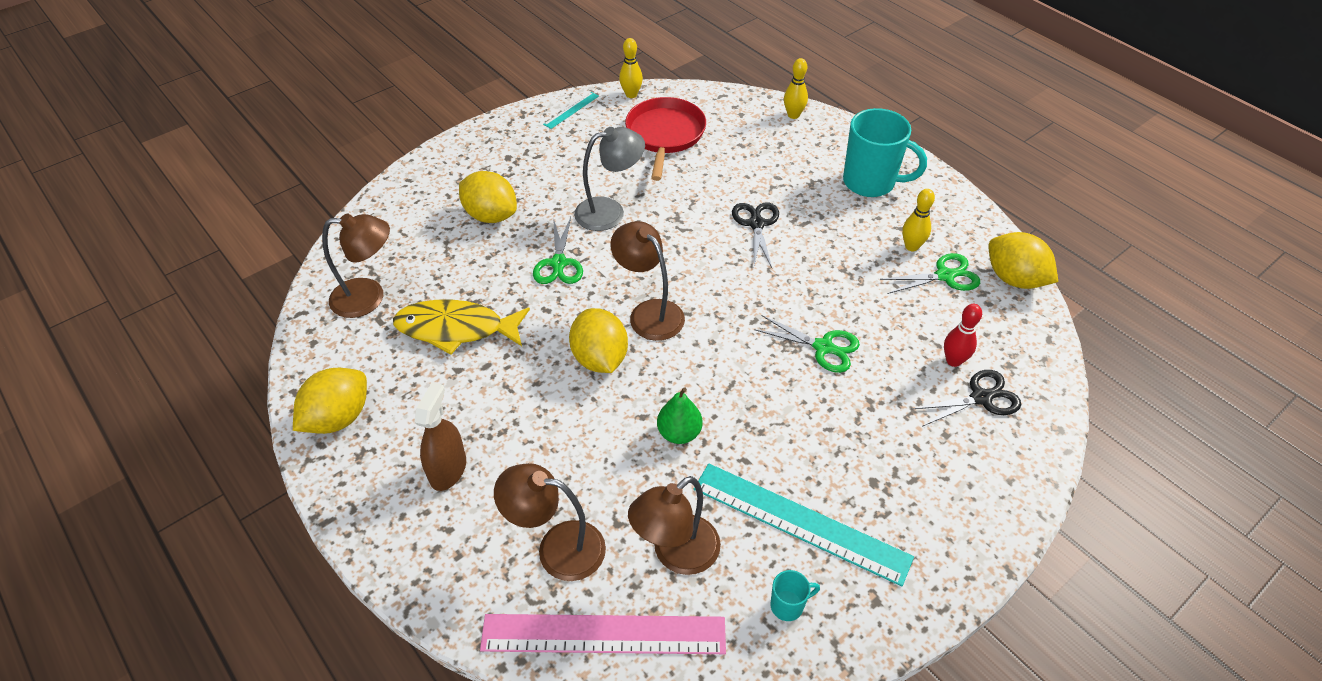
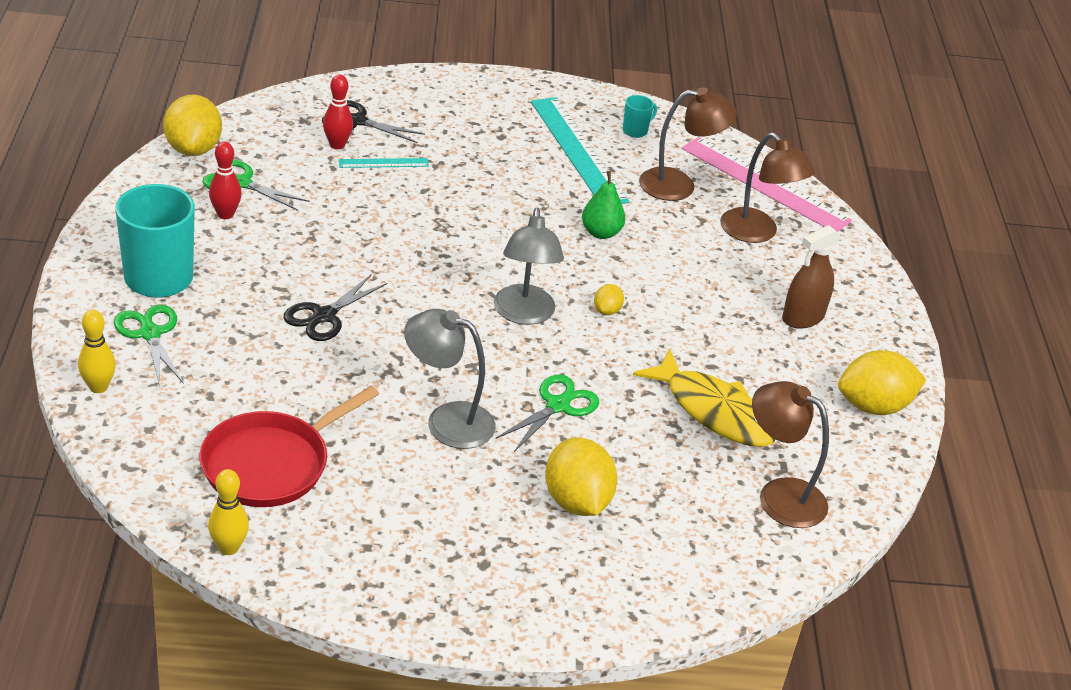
camera: 145 degrees left, 10 degrees down
(571, 110) = (331, 579): turquoise ruler -> turquoise ruler (383, 163)
(600, 358) = (607, 311): yellow lemon -> yellow lemon, size x0.48
(649, 312) = (524, 314): brown lamp -> grey lamp
(788, 605) = (635, 131): turquoise mug -> turquoise mug turned 120 degrees clockwise
(823, 347) = (417, 208): green scissors -> green scissors (150, 334)
(911, 246) = (225, 214): yellow bowling pin -> red bowling pin

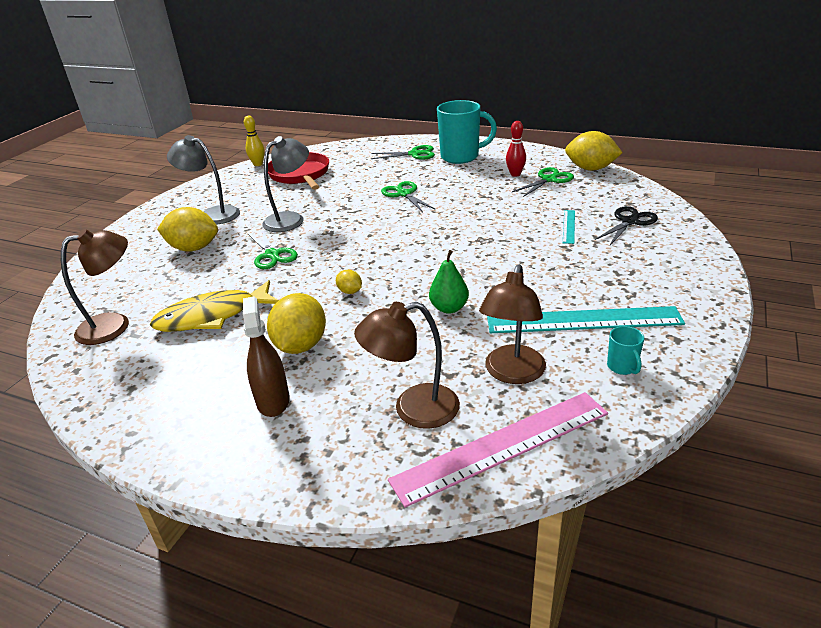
camera: 120 degrees right, 5 degrees down
(98, 387) = (382, 144): yellow bowling pin -> none
(324, 316) = (404, 194): black scissors -> green scissors
(337, 145) = (595, 212): red bowling pin -> none
(524, 314) = (367, 257): grey lamp -> grey lamp (212, 214)
(873, 406) = (137, 408): yellow lemon -> yellow lemon (301, 345)

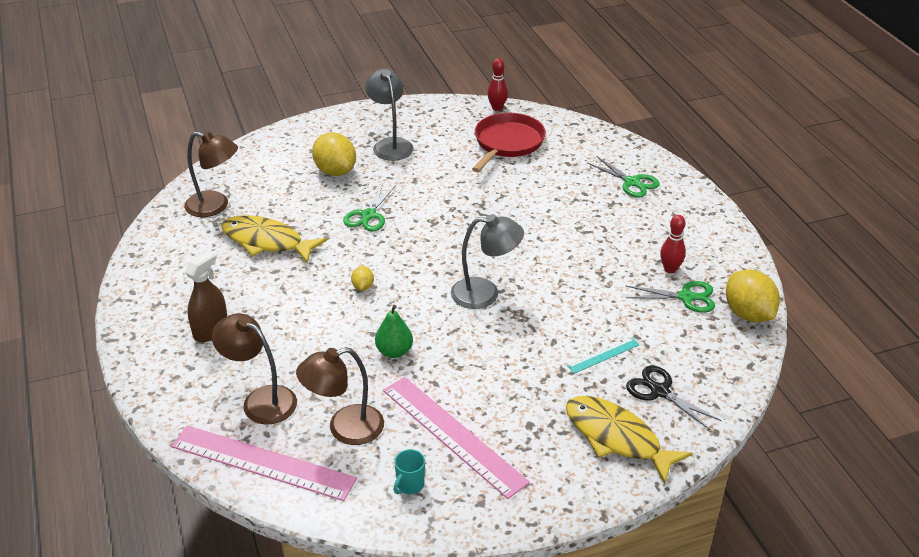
camera: 45 degrees right, 5 degrees up
(258, 164) = (497, 108): yellow bowling pin -> red bowling pin
(290, 219) = (429, 188): grey lamp -> grey lamp (485, 293)
(301, 345) = (276, 305): yellow lemon -> none
(404, 194) = (545, 223): green scissors -> none
(461, 157) = (664, 214): turquoise mug -> none
(583, 320) = (453, 435): turquoise ruler -> pink ruler
(629, 221) = (659, 391): black scissors -> black scissors turned 135 degrees counterclockwise
(660, 254) = (617, 438): none -> yellow fish

